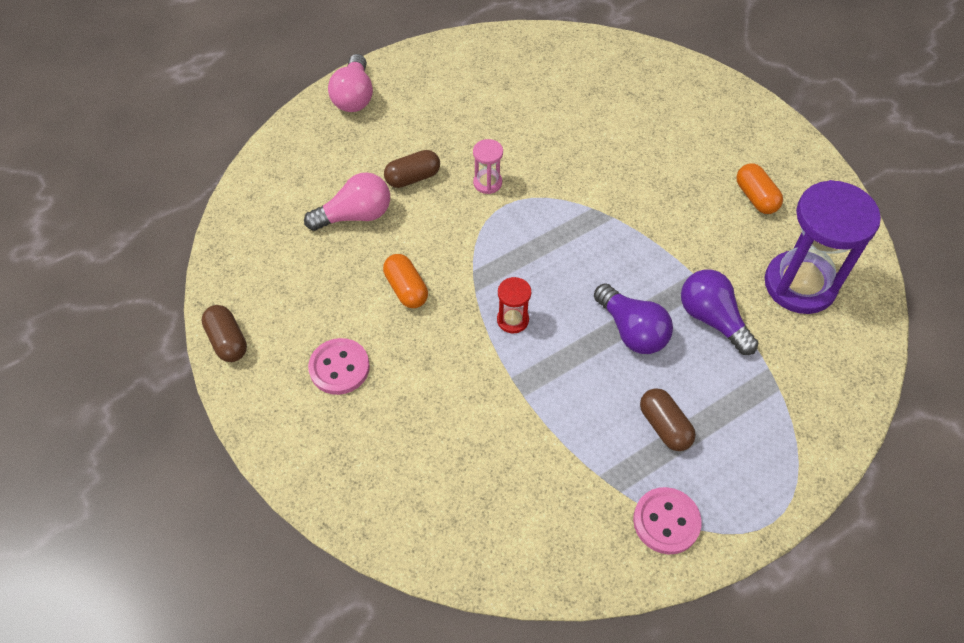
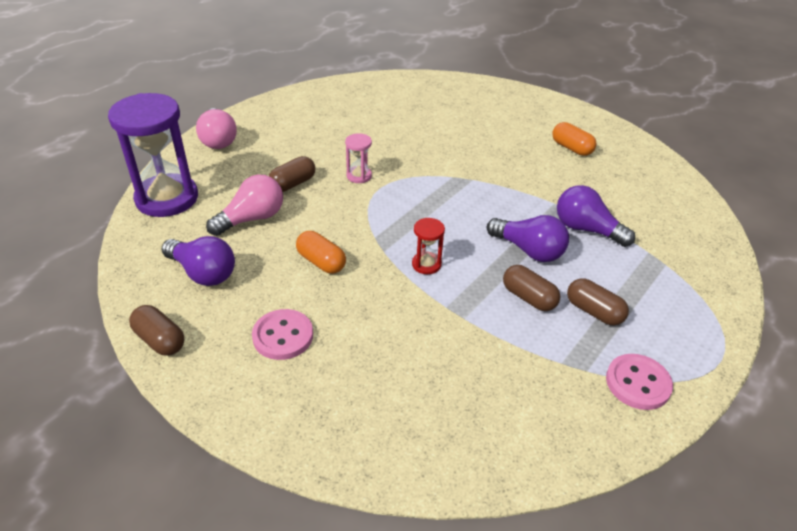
camera: 20 degrees left, 15 degrees down
(288, 273) = (203, 273): none -> purple light bulb
(602, 390) = (528, 298): none -> brown capsule
(799, 284) = (636, 194): purple hourglass -> purple hourglass (167, 198)

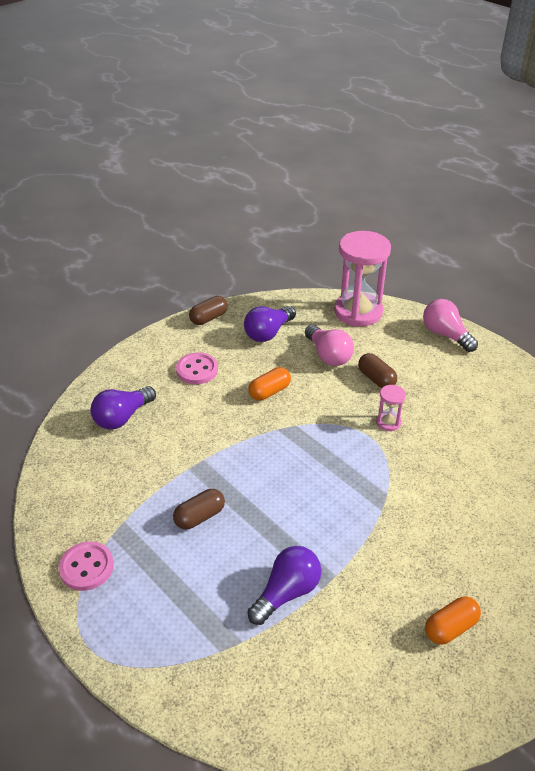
camera: 100 degrees right, 0 degrees up
(167, 198) = (358, 312): purple hourglass -> pink hourglass
(218, 140) = (445, 335): pink light bulb -> pink light bulb turned 60 degrees clockwise
(426, 264) = (255, 454): red hourglass -> none
(529, 250) = (261, 532): purple light bulb -> purple light bulb (122, 417)
(594, 311) = (171, 561): brown capsule -> none

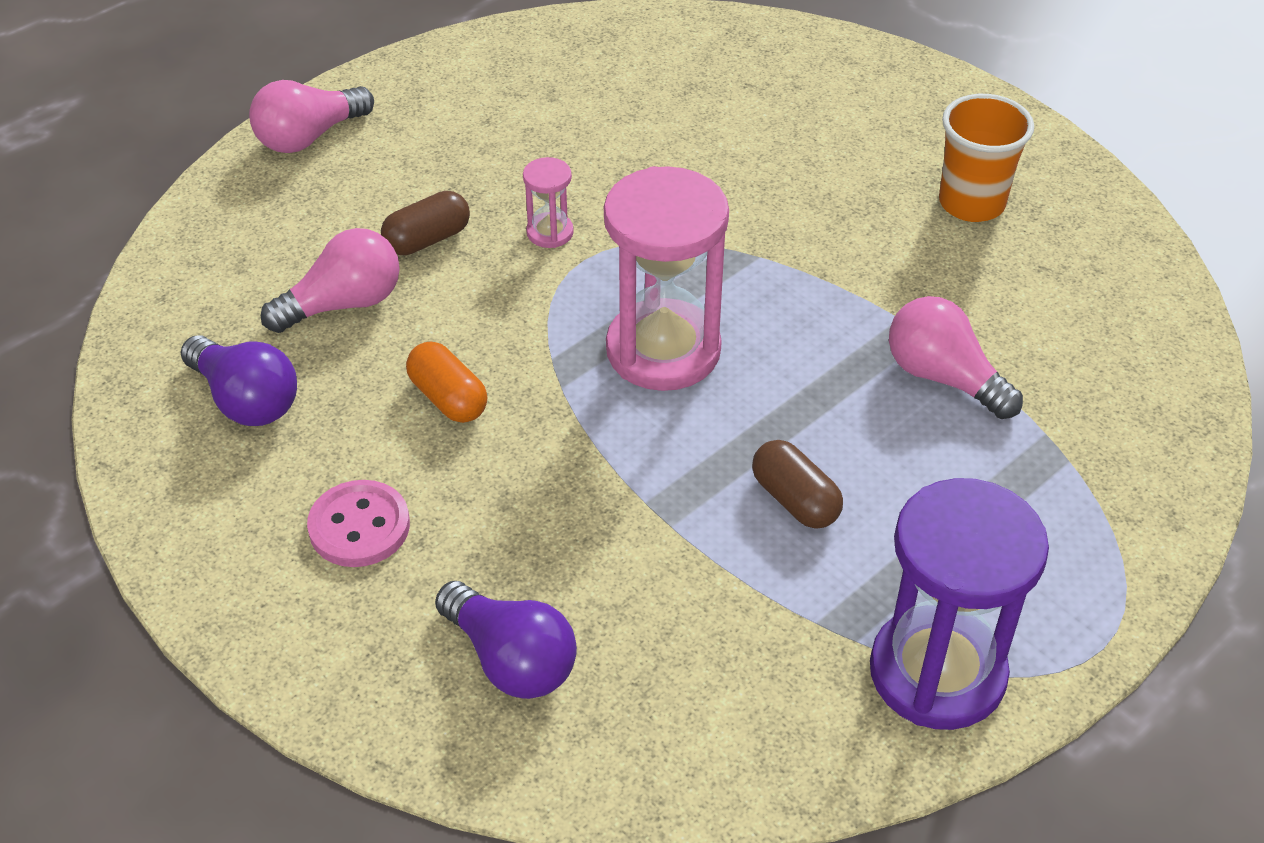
camera: 90 degrees left, 5 degrees up
(86, 567) = (937, 672): pink button -> purple hourglass
(209, 318) = (161, 513): brown capsule -> none
(287, 592) = (943, 377): purple light bulb -> pink light bulb
(358, 312) = (203, 251): pink hourglass -> pink hourglass (663, 350)
(450, 627) = (971, 203): orange capsule -> orange cup

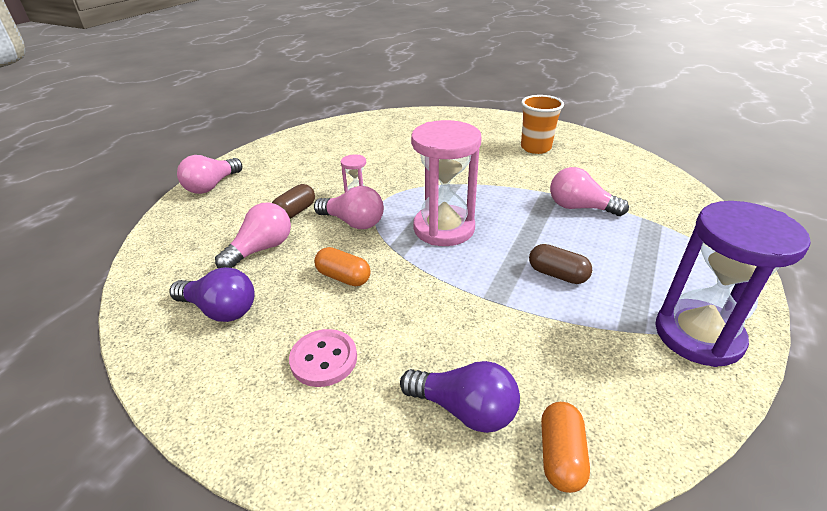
camera: 20 degrees left, 10 degrees down
(515, 291) = (353, 222): none -> pink light bulb
(598, 758) = (560, 456): none -> orange capsule

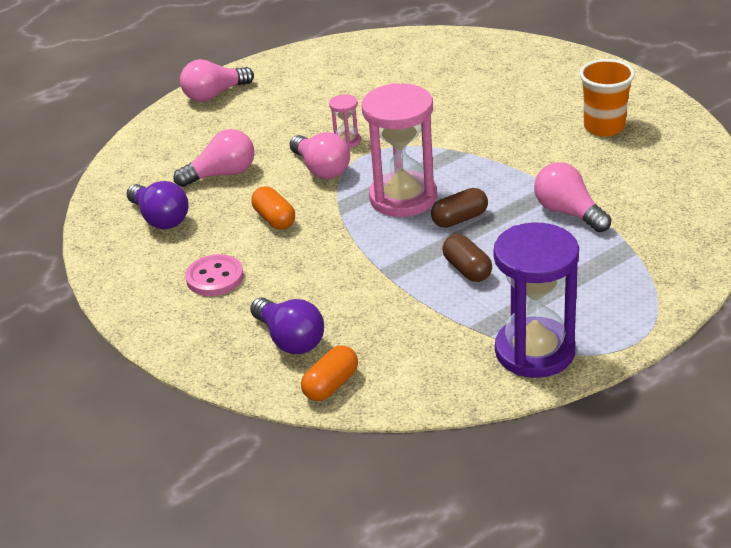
camera: 30 degrees right, 0 degrees up
(295, 212) = (275, 144): brown capsule -> brown capsule (459, 219)

